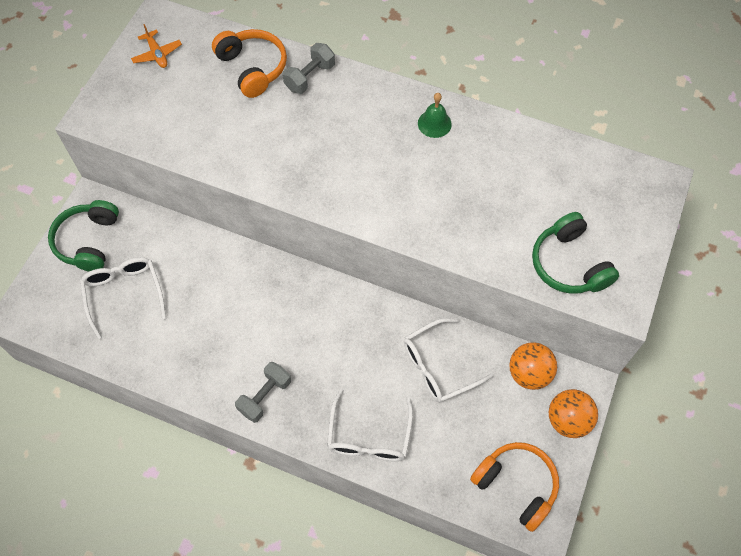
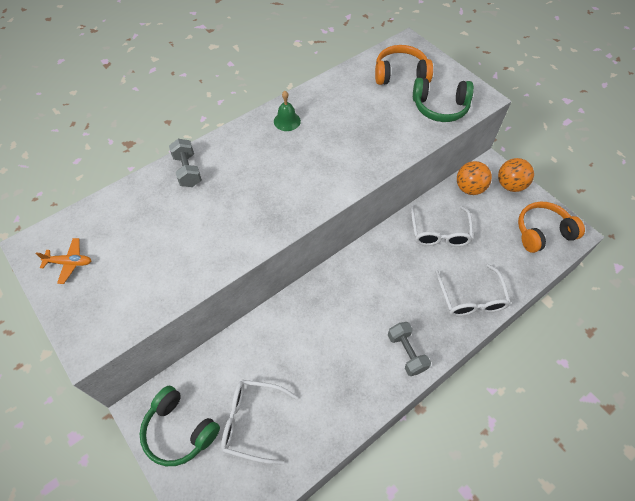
camera: 60 degrees left, 5 degrees down
(252, 68) = (147, 202): orange headphones -> orange headphones (400, 74)
(369, 436) = (471, 298): white glasses -> white glasses turned 45 degrees clockwise

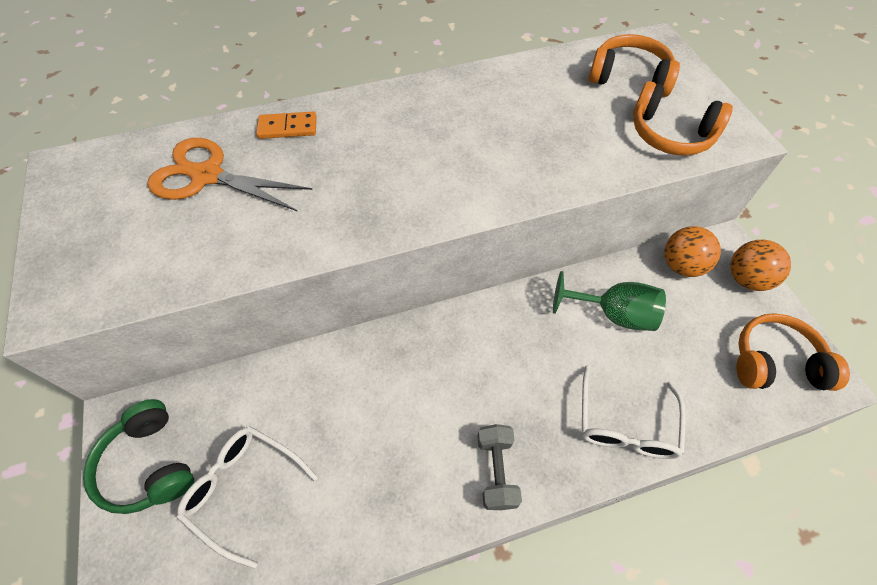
camera: 20 degrees right, 0 degrees up
(69, 263) = (88, 199): orange plane -> none
(148, 221) = (207, 176): none -> orange scissors
(188, 171) = (287, 127): grey dumbbell -> orange domino
(287, 121) = (444, 99): green bell -> none
(439, 232) = (613, 314): white glasses -> green goblet
(440, 107) = (670, 134): green headphones -> orange headphones

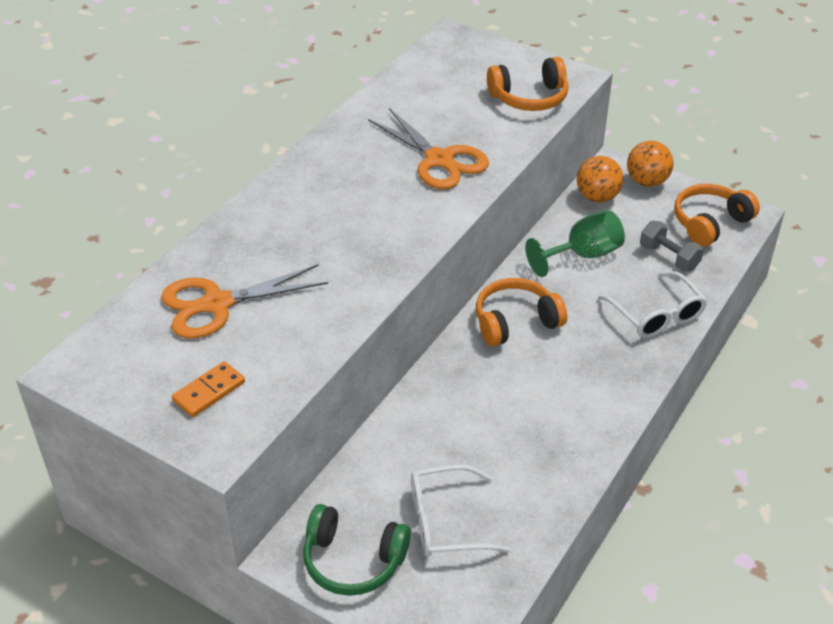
camera: 40 degrees left, 15 degrees down
(287, 127) = (237, 238): orange domino -> orange domino (209, 391)
(496, 471) = (605, 393): grey dumbbell -> grey dumbbell (669, 257)
(520, 150) = (439, 160): none -> orange scissors
(629, 77) = (461, 72): orange headphones -> orange headphones (515, 322)

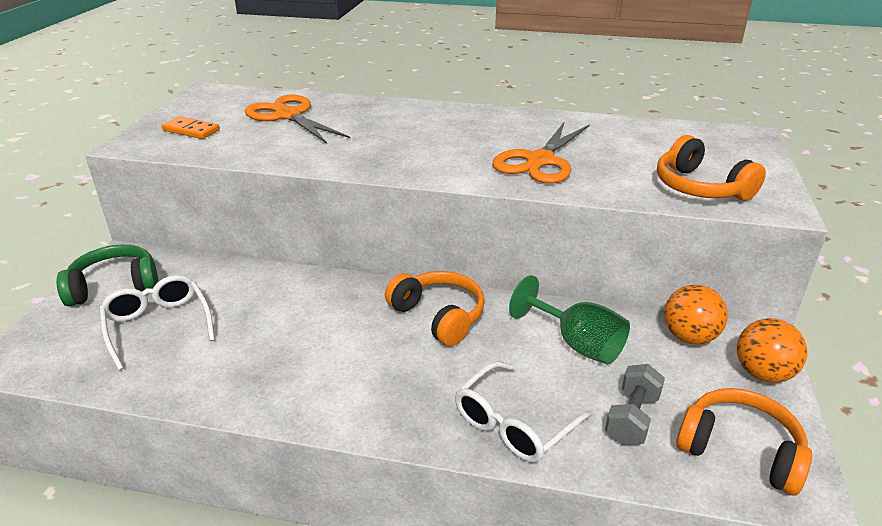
camera: 70 degrees right, 10 degrees down
(353, 560) = (115, 286): green headphones -> green headphones turned 75 degrees clockwise

